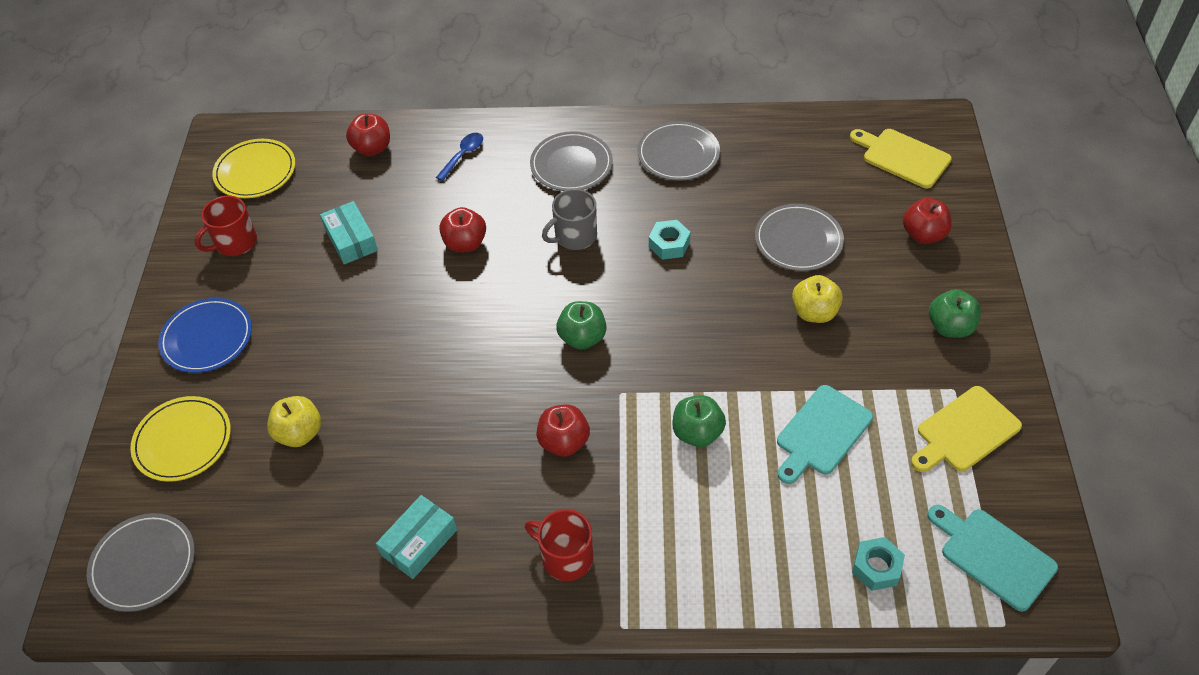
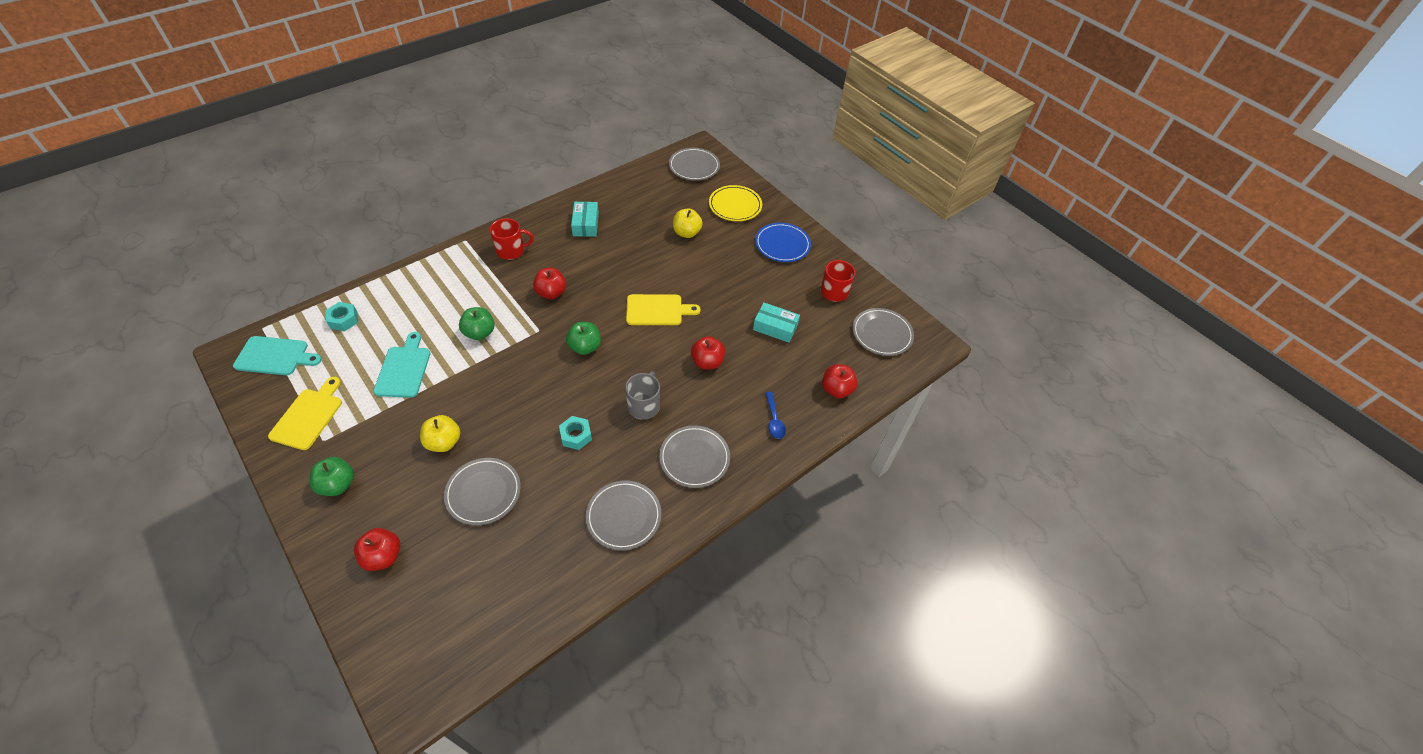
camera: 135 degrees right, 0 degrees up
(255, 171) = (882, 334): yellow plate -> grey plate
(902, 157) = (430, 633): yellow cutting board -> yellow cutting board (657, 310)

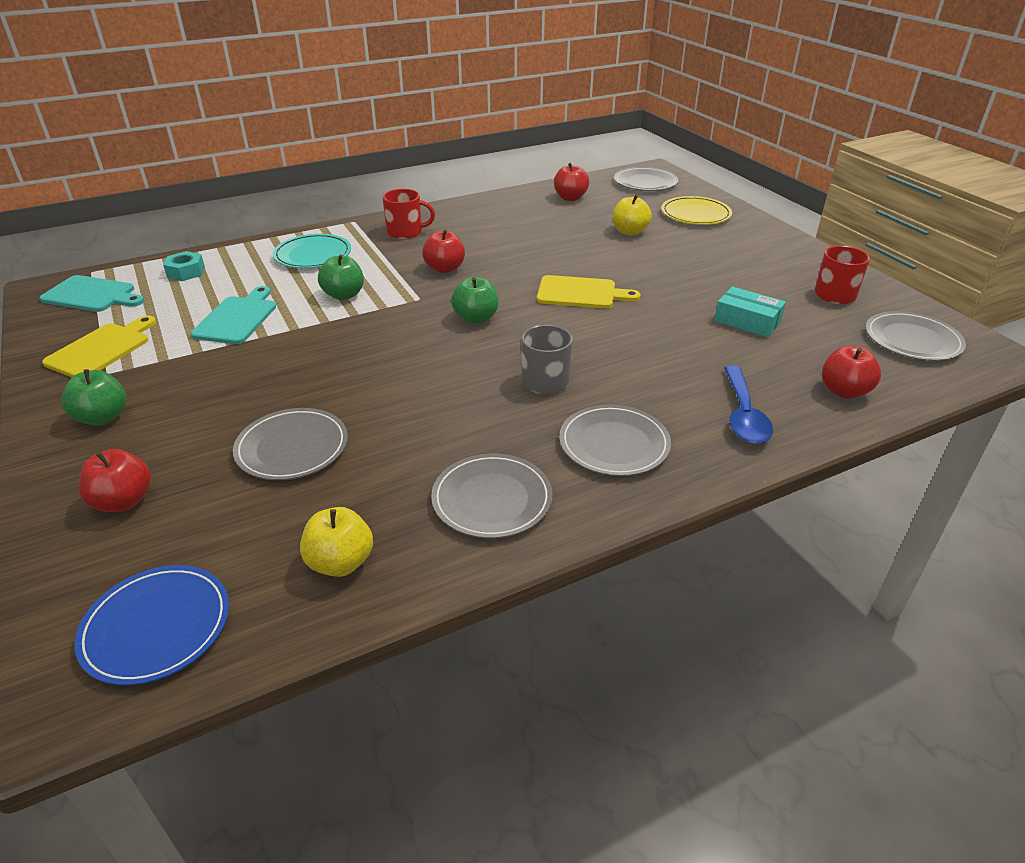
camera: 15 degrees right, 15 degrees down
(442, 287) = (313, 255): none -> turquoise plate
(444, 442) = (259, 390): yellow apple -> yellow apple (340, 562)
(576, 436) = (441, 402): turquoise nut -> none
(585, 224) = (502, 218): turquoise box -> none
(707, 362) = (645, 346): red apple -> red apple (570, 198)
(774, 420) = (743, 415): blue spoon -> blue spoon, size x1.53
(782, 244) = (758, 249): blue plate -> blue plate (156, 627)

